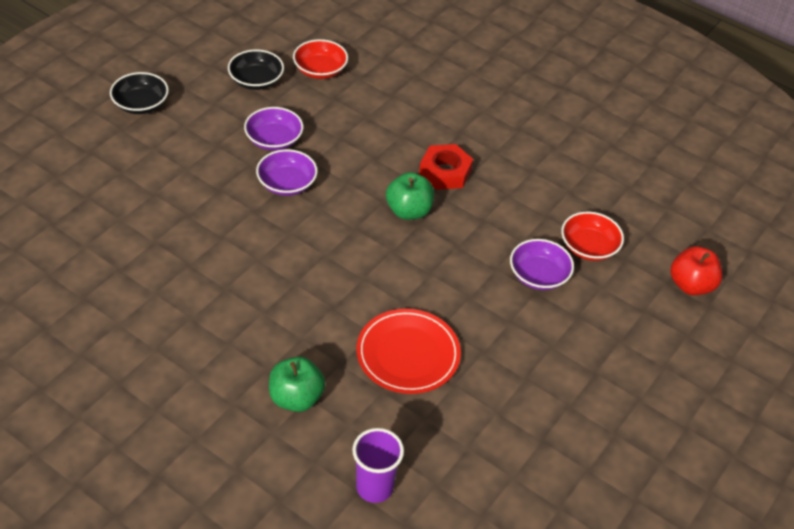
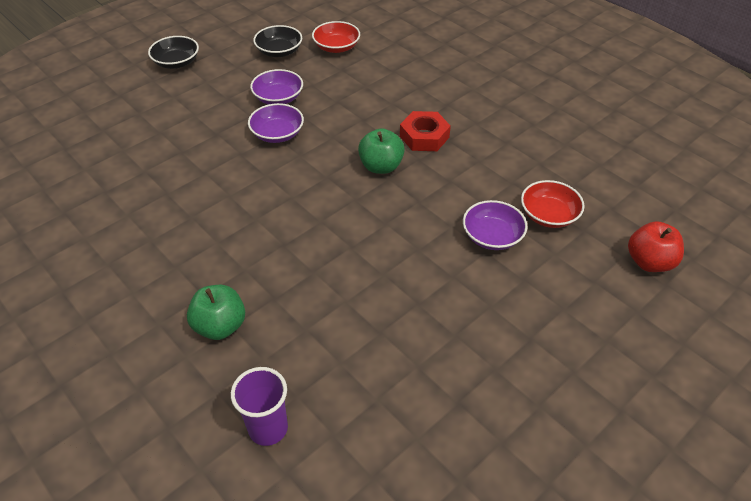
camera: 15 degrees right, 0 degrees up
(408, 354) = (342, 297): red plate -> none

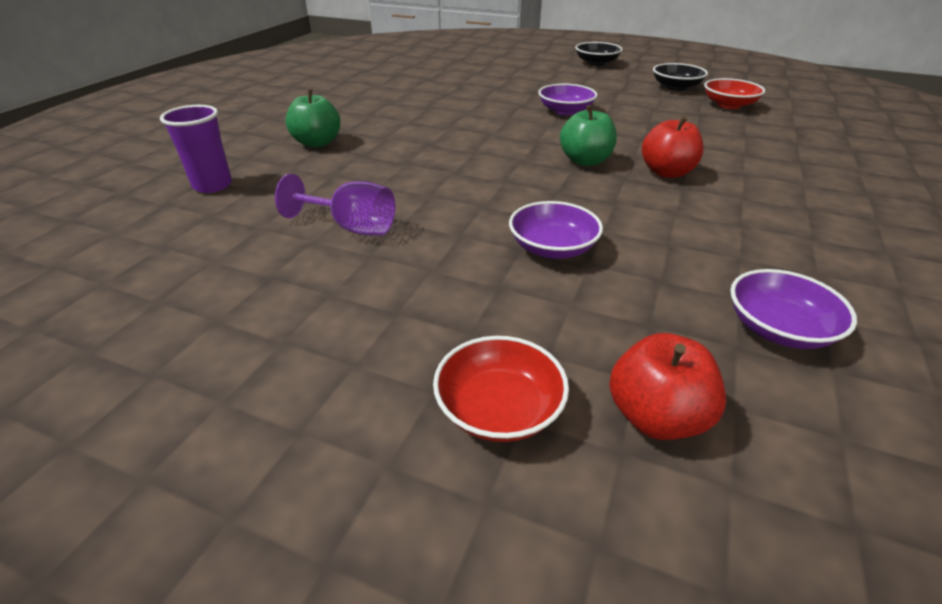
camera: 65 degrees right, 10 degrees down
(278, 98) = (613, 101): purple bowl -> purple bowl (778, 328)
(409, 337) = (351, 227): none -> purple goblet
(424, 136) = (666, 172): red nut -> red apple
(548, 215) = (643, 285): red bowl -> red bowl (499, 408)

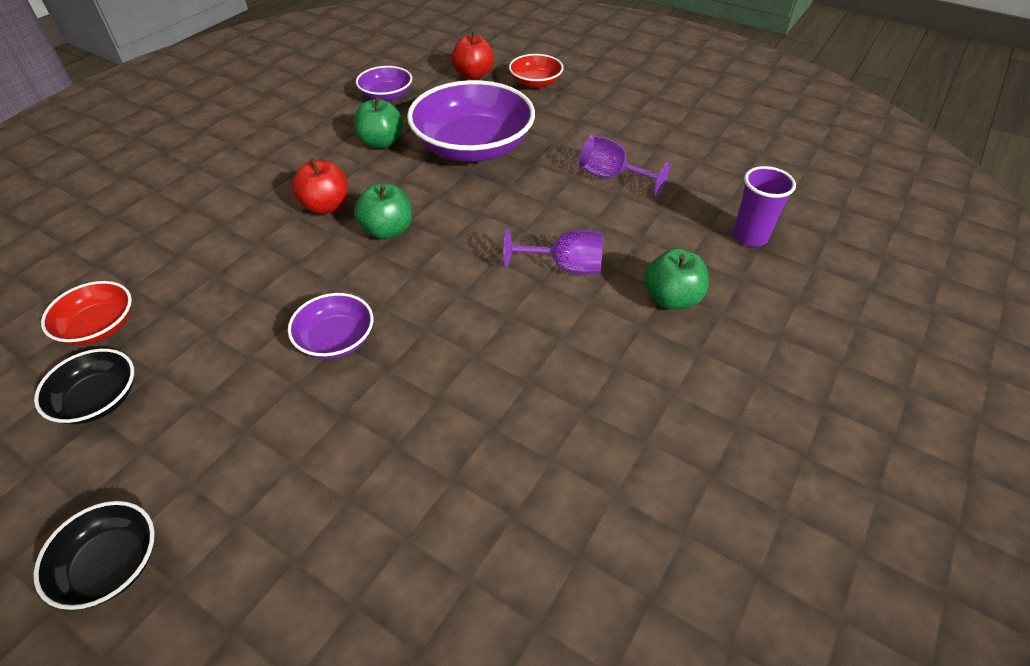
camera: 170 degrees left, 10 degrees up
(407, 152) = (565, 267): none -> purple goblet
(552, 248) = (473, 147): purple bowl -> purple bowl, size x2.01
(686, 241) = (381, 142): none -> green apple

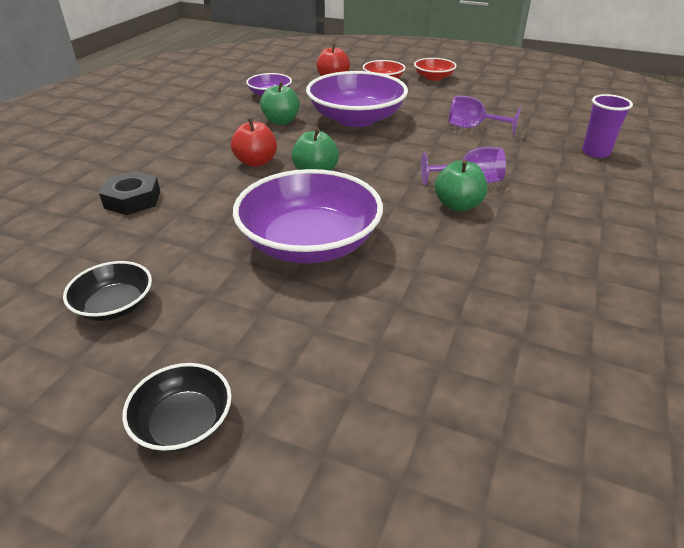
camera: 10 degrees left, 10 degrees down
(99, 327) = (92, 256): red bowl -> red bowl (433, 77)
(169, 249) = (133, 199): none -> black nut
(336, 339) = (309, 243): purple bowl -> purple bowl, size x2.01
(671, 298) = (562, 192): green apple -> green apple (458, 205)

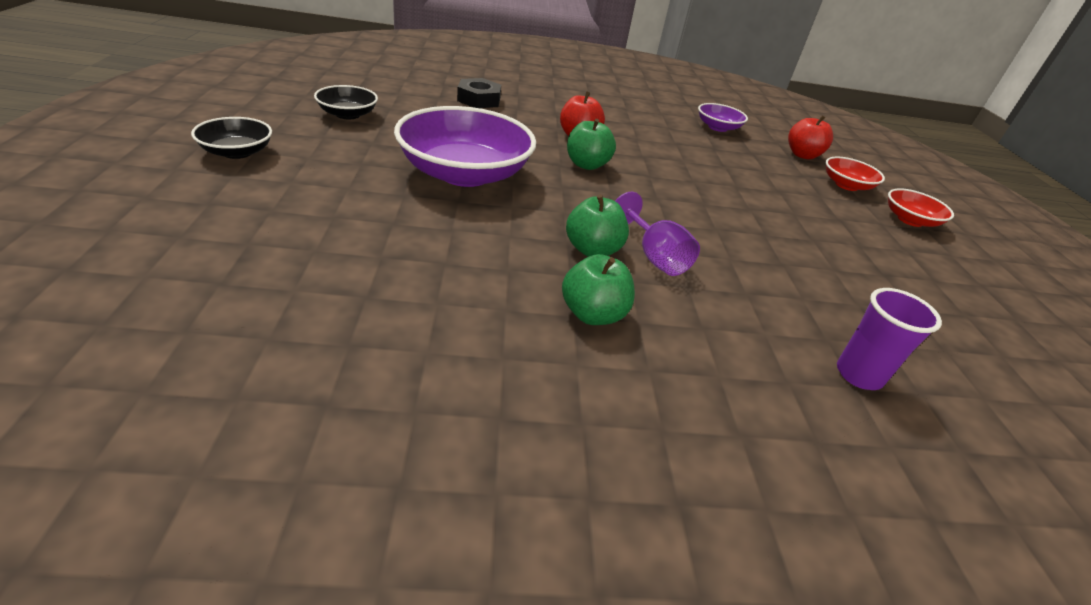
camera: 60 degrees right, 0 degrees up
(281, 121) = (668, 138): green apple -> green apple (593, 314)
(356, 119) = (723, 176): purple bowl -> none
(473, 127) = (799, 256): purple goblet -> none

